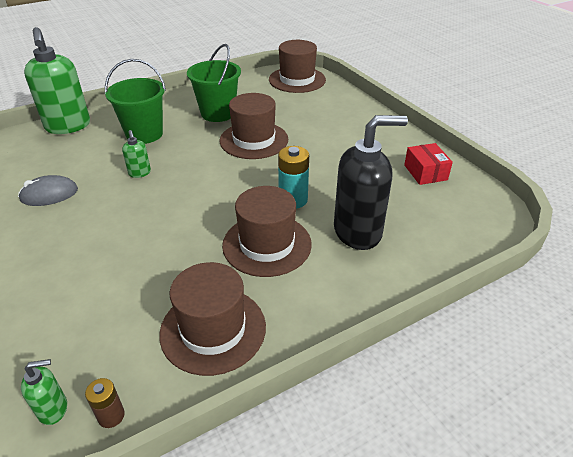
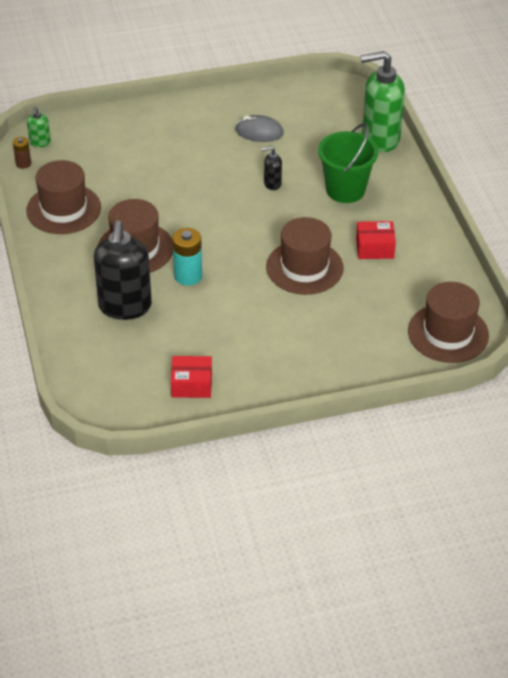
camera: 105 degrees right, 5 degrees up
(49, 194) = (259, 132): grey mouse -> grey mouse turned 75 degrees counterclockwise
(140, 173) = (272, 184): green soap dispenser -> black soap dispenser
(218, 113) = (375, 248): green bucket -> red box

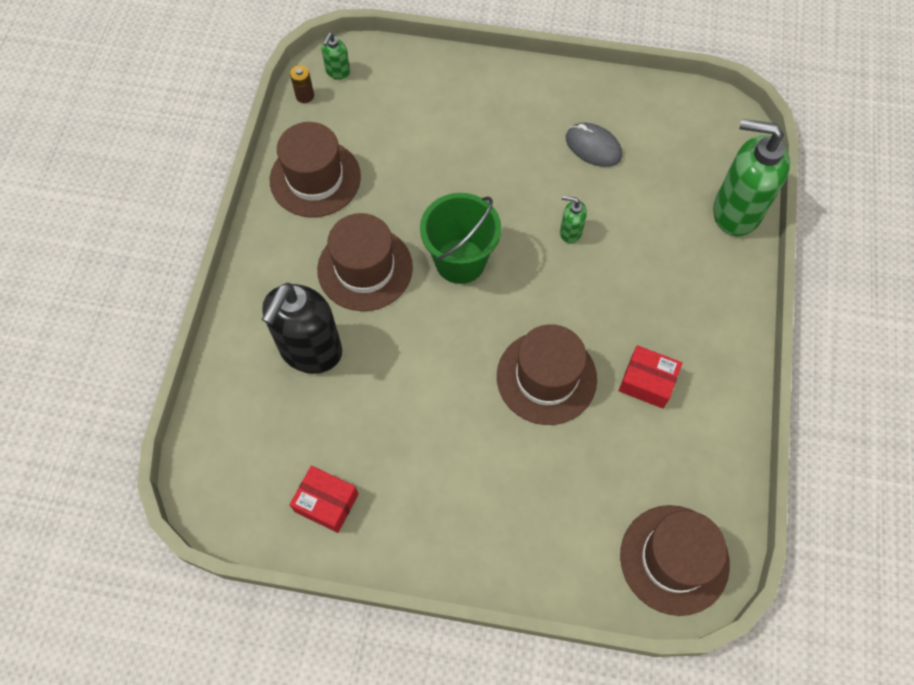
camera: 25 degrees right, 20 degrees up
(188, 276) = (404, 334): turquoise battery -> none
(272, 184) = (570, 232): black soap dispenser -> green soap dispenser
(345, 190) = (654, 276): green bucket -> green bucket (460, 261)

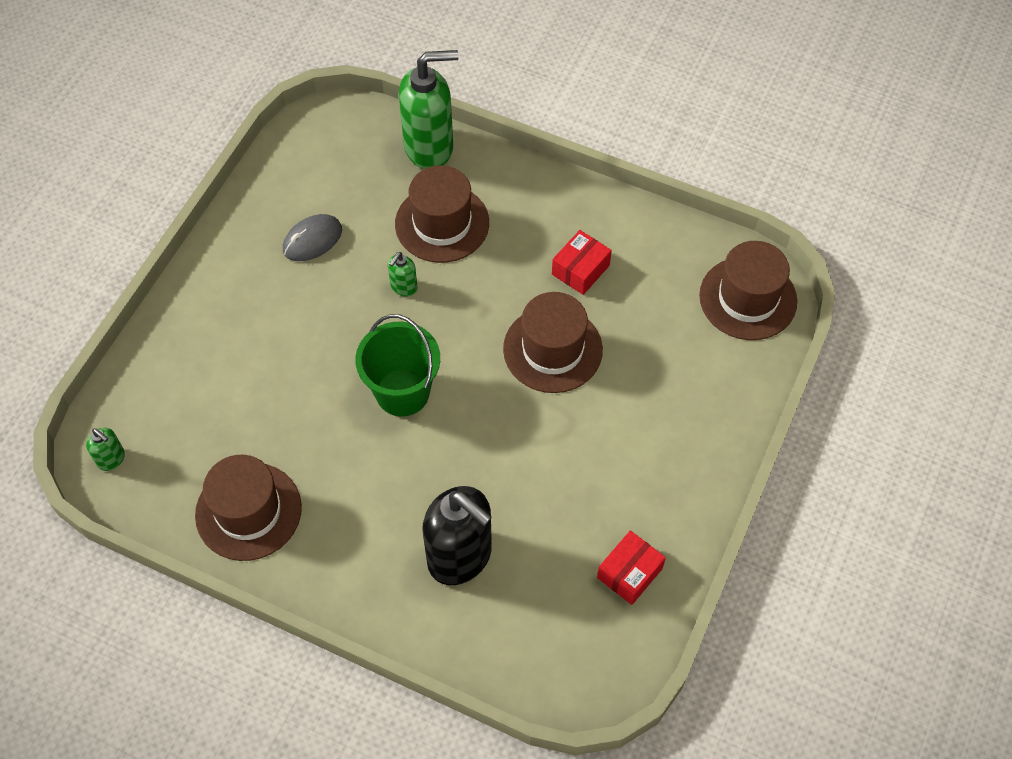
camera: 75 degrees left, 5 degrees down
(305, 96) = (130, 501): brown battery -> none
(365, 268) = (380, 484): brown hat -> brown hat (442, 223)
(735, 212) = (429, 147): green soap dispenser -> green soap dispenser turned 135 degrees counterclockwise

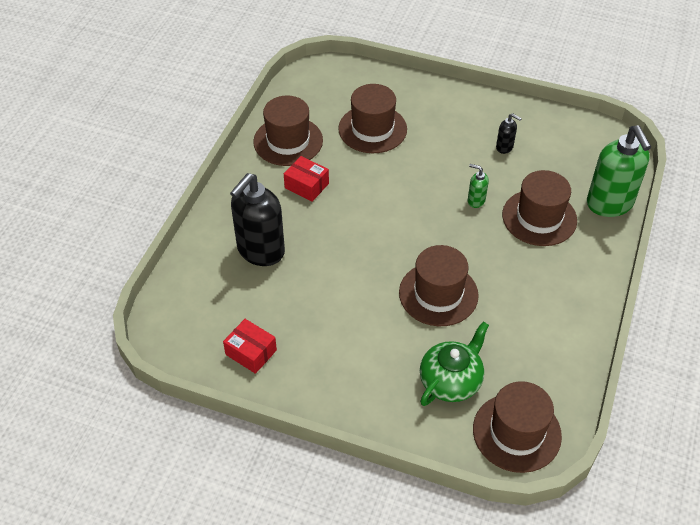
camera: 85 degrees right, 10 degrees down
(111, 459) = (319, 76): green soap dispenser -> none
(245, 395) = (372, 129): none -> brown hat
(312, 240) = (504, 147): grey mouse -> black soap dispenser
(402, 392) = (386, 208): green bucket -> none
(580, 270) = (517, 308): red box -> red box (306, 185)
(680, 352) = (451, 381): none -> green teapot

